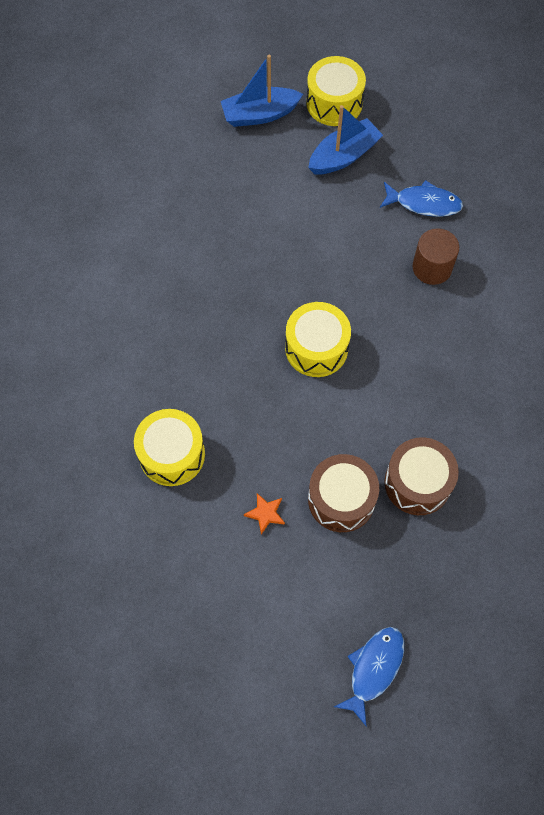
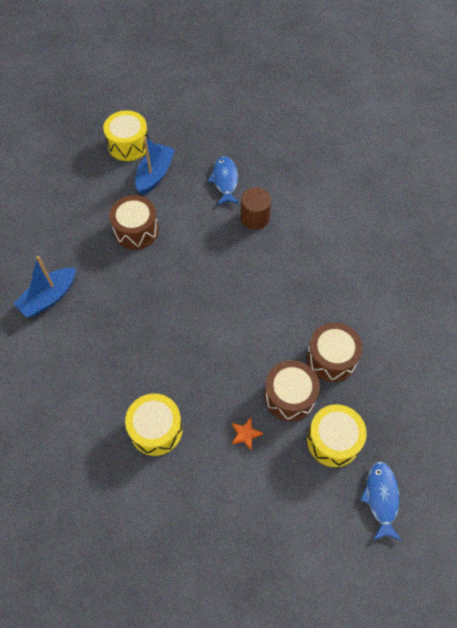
camera: 30 degrees left, 5 degrees down
(259, 114) = (82, 173): blue boat -> blue boat (49, 297)
(282, 214) = (136, 230): none -> brown drum
(316, 348) = (212, 305): yellow drum -> yellow drum (333, 440)
(424, 203) = (225, 180): blue fish -> blue fish turned 75 degrees counterclockwise

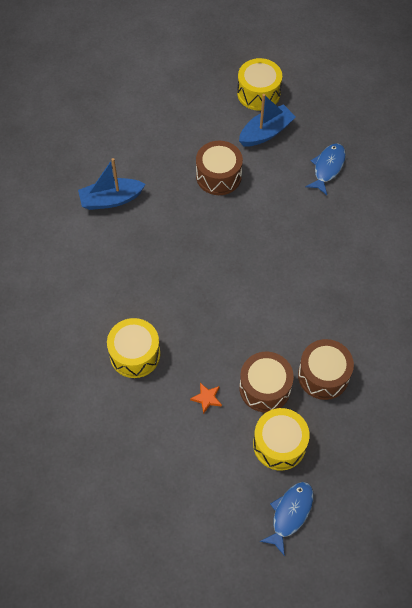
camera: 30 degrees right, 0 degrees up
(255, 218) = (334, 215): brown cylinder -> none

